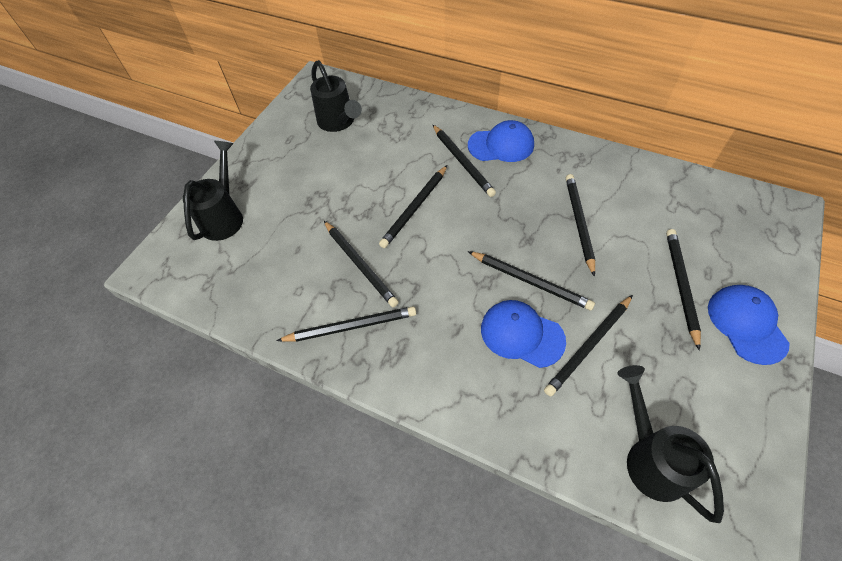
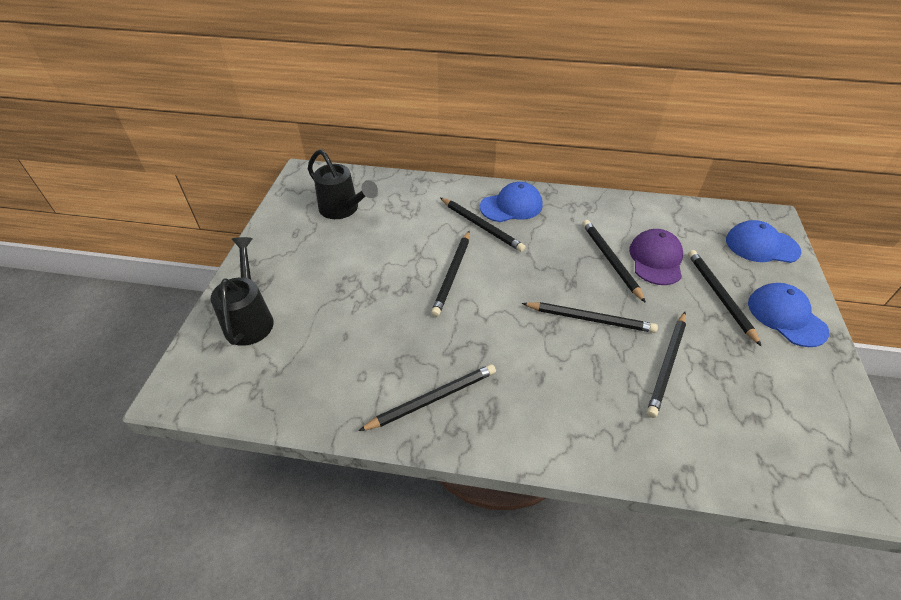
camera: 20 degrees left, 10 degrees down
(360, 264) = (418, 337): black pencil -> none
(521, 334) = (603, 368): blue cap -> blue cap (761, 245)
(628, 231) = (656, 259): none -> purple cap
(651, 458) = (765, 450): black watering can -> none

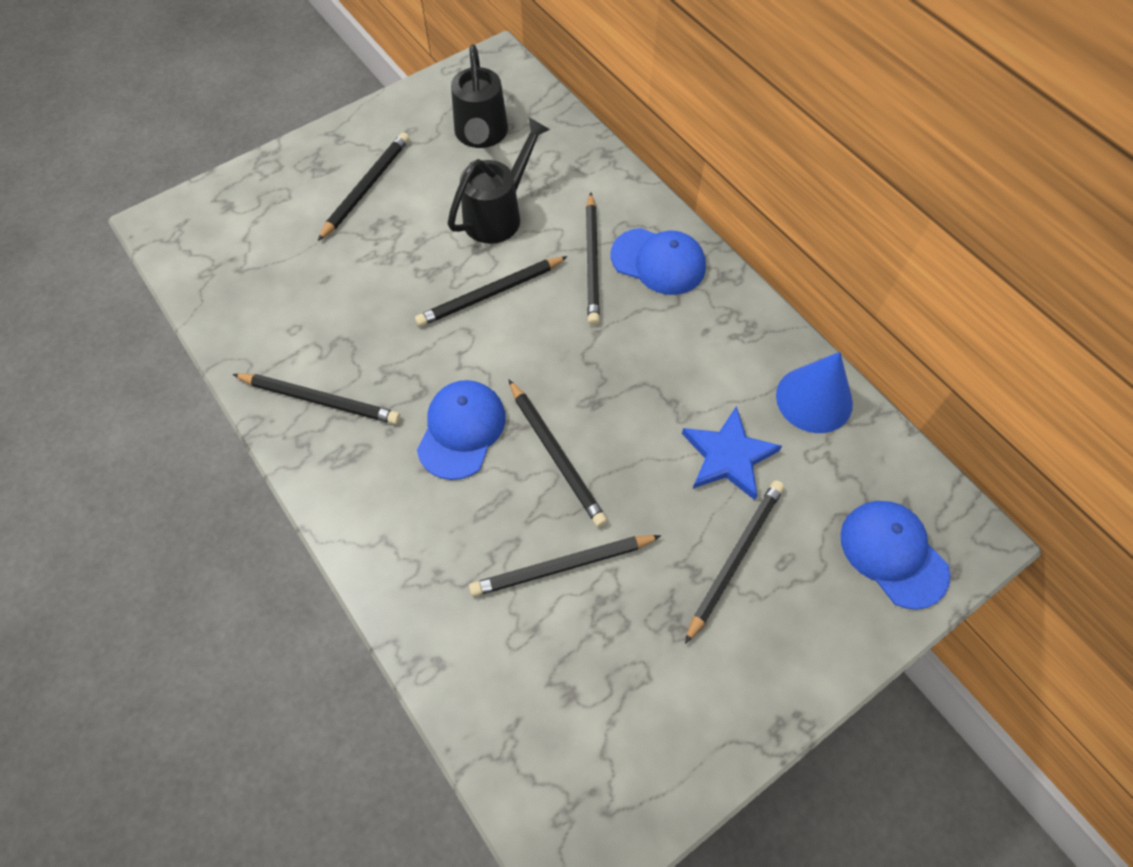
camera: 45 degrees right, 15 degrees up
(250, 319) = (274, 199): black watering can -> black watering can (498, 214)
(610, 260) = (673, 414): black pencil -> black pencil (366, 187)
(650, 213) = (814, 399): none -> blue cone
(656, 259) = (728, 456): purple cap -> blue star
(786, 316) = (776, 648): blue cap -> blue cap (461, 430)

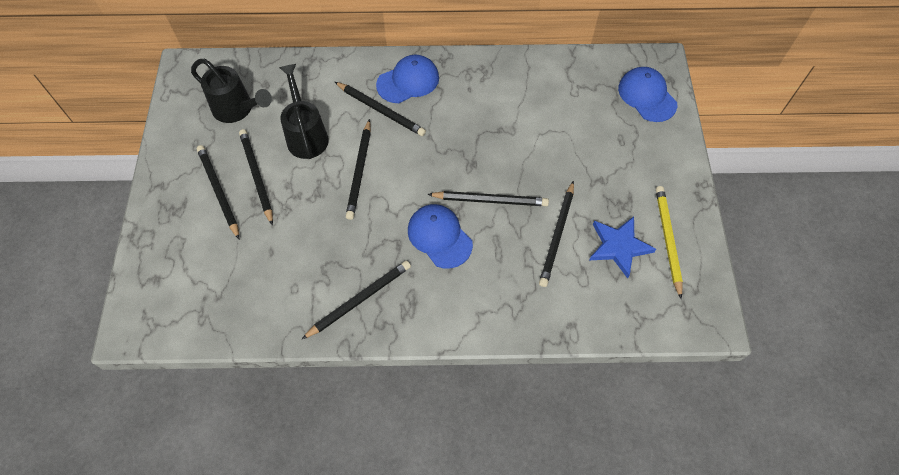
camera: 55 degrees left, 0 degrees up
(664, 722) = (667, 240): none -> yellow pencil
(728, 456) = (549, 126): blue star -> blue star (619, 247)
(734, 558) = (605, 158): black pencil -> black pencil (256, 176)
(814, 399) = (545, 71): blue cone -> none
(893, 554) = (647, 96): blue cap -> blue cap turned 60 degrees clockwise

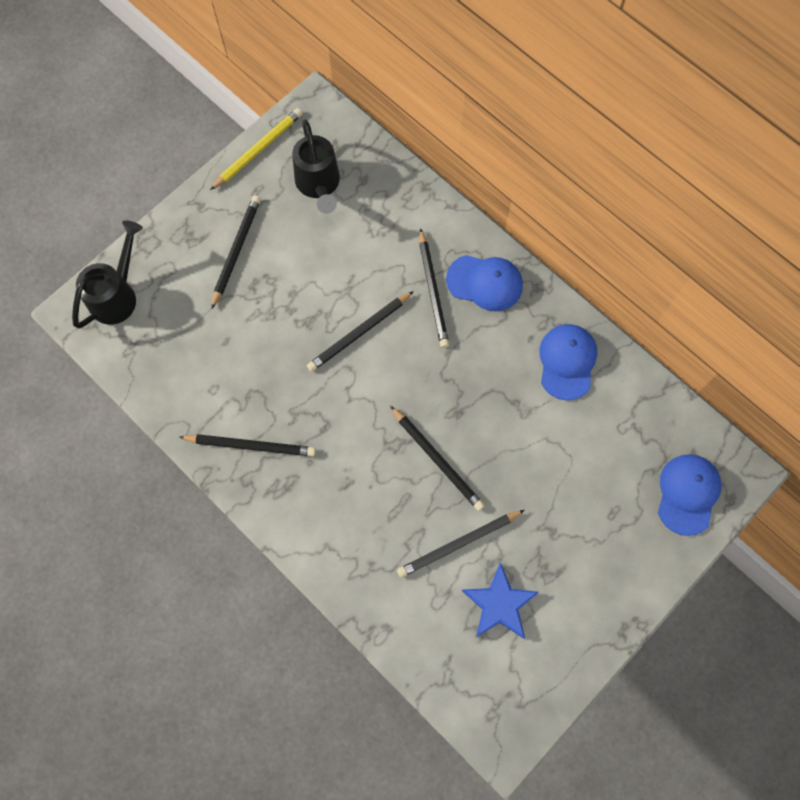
camera: 45 degrees right, 10 degrees up
(256, 176) = (276, 263): black pencil -> none
(306, 135) = (349, 259): black watering can -> black watering can (117, 295)
(439, 237) = (363, 452): blue cap -> blue cap (567, 362)
(667, 240) = (548, 640): yellow pencil -> yellow pencil (258, 150)

